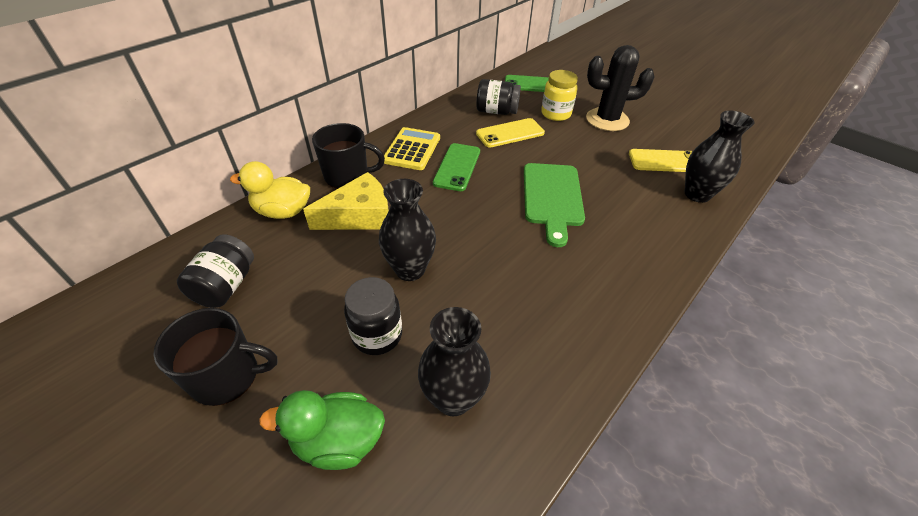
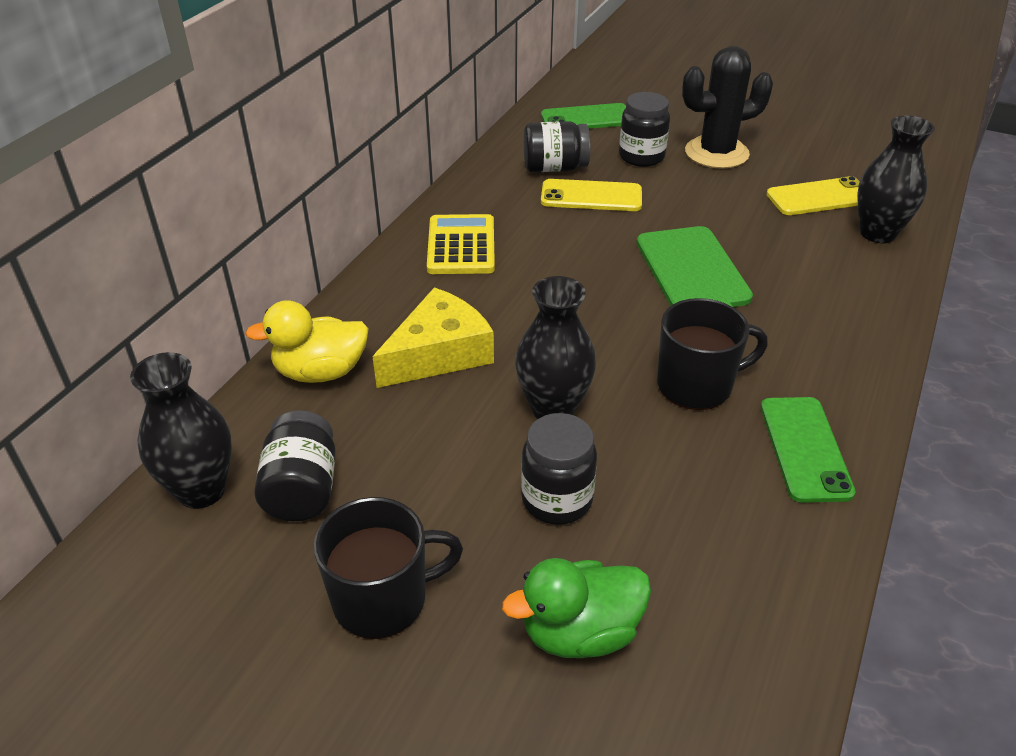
camera: 15 degrees left, 5 degrees down
(347, 176) = (387, 303): black mug -> black mug (696, 385)
(453, 398) = (696, 548): black vase -> black vase (201, 490)
(457, 167) = (541, 258): green phone -> green phone (805, 449)
(510, 133) = (591, 196): yellow phone -> yellow phone turned 45 degrees clockwise
(556, 114) = (641, 157): yellow jar -> black jar

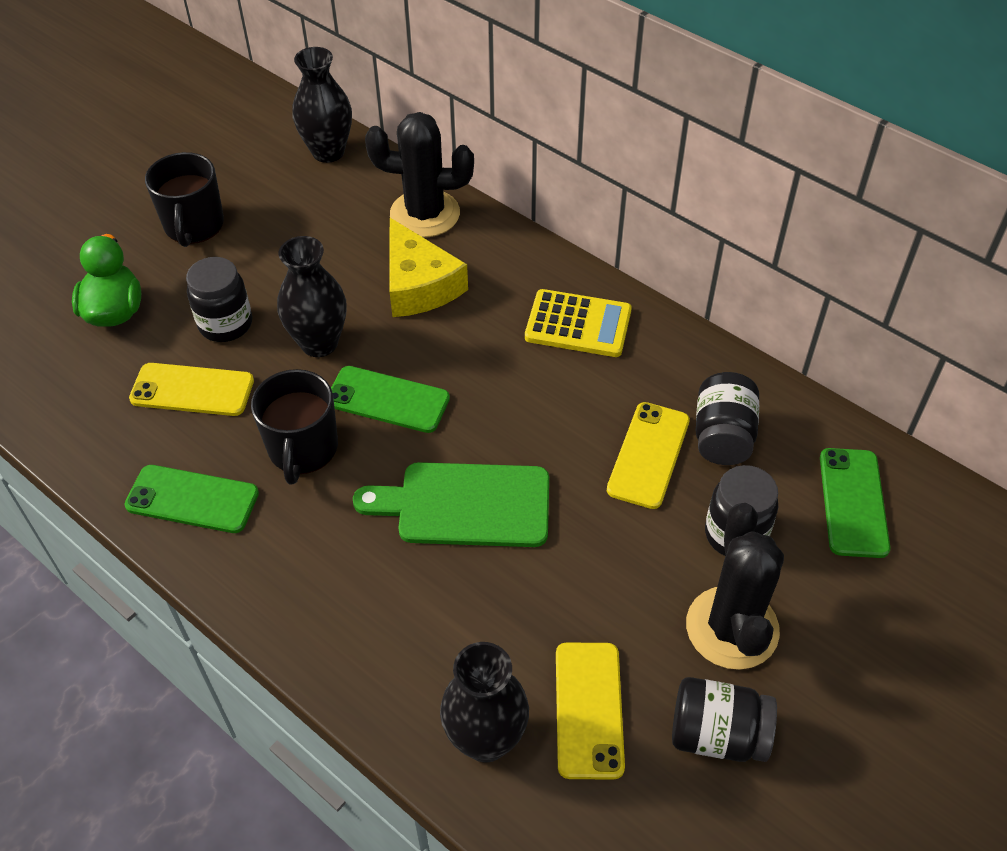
camera: 105 degrees right, 10 degrees up
(302, 489) = (305, 197): black jar -> black jar (717, 734)
(320, 372) = (425, 214): yellow duck -> black cactus
(606, 342) = (388, 400): none -> green phone
(670, 497) = (192, 390): none -> yellow phone

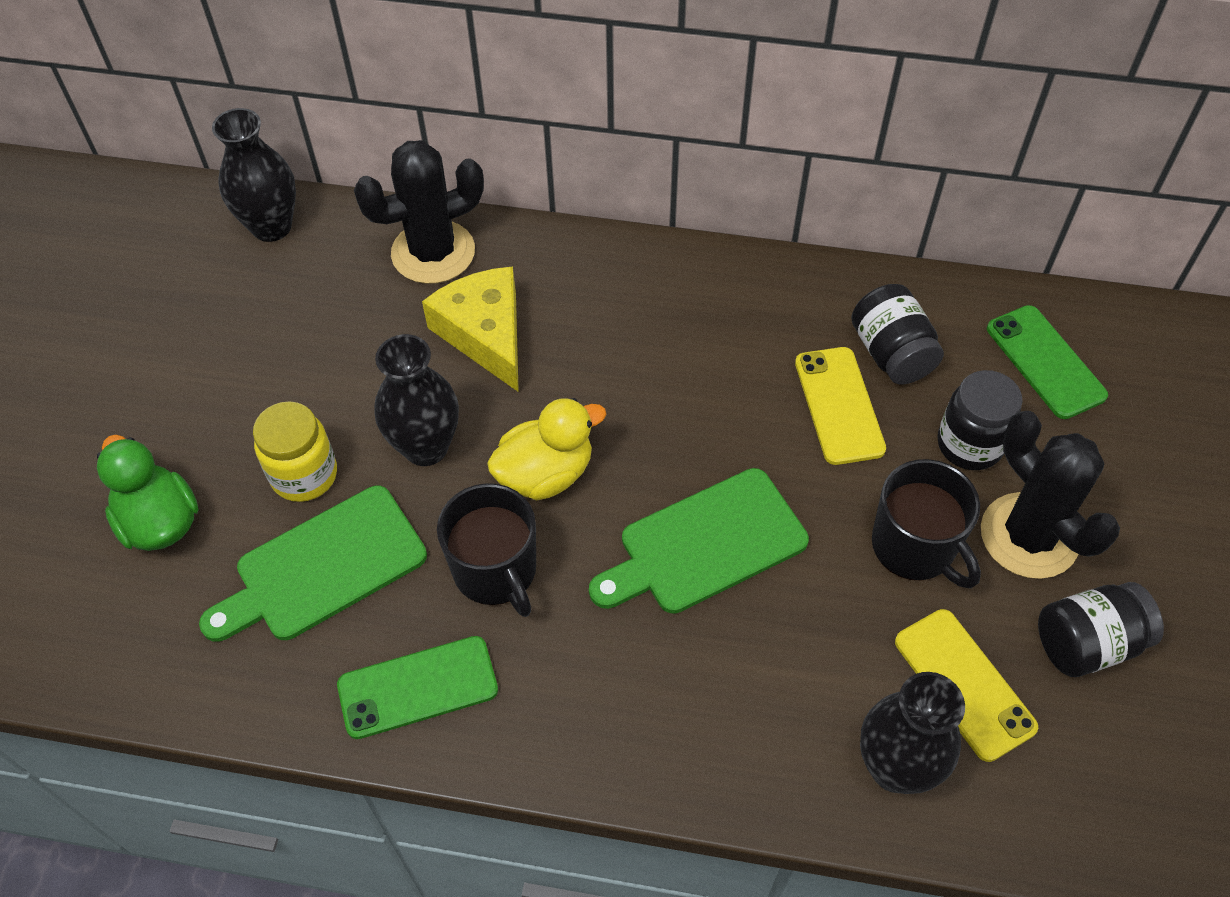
camera: 30 degrees left, 5 degrees up
(192, 390) = (323, 567): yellow phone -> green cutting board
(194, 225) = (178, 379): black mug -> black mug (914, 547)
(226, 324) = (304, 475): black jar -> yellow jar
(388, 400) = (545, 474): green phone -> yellow duck
(419, 285) = (485, 333): yellow cheese -> yellow cheese turned 150 degrees counterclockwise
(578, 324) = (677, 303): yellow calculator -> none

